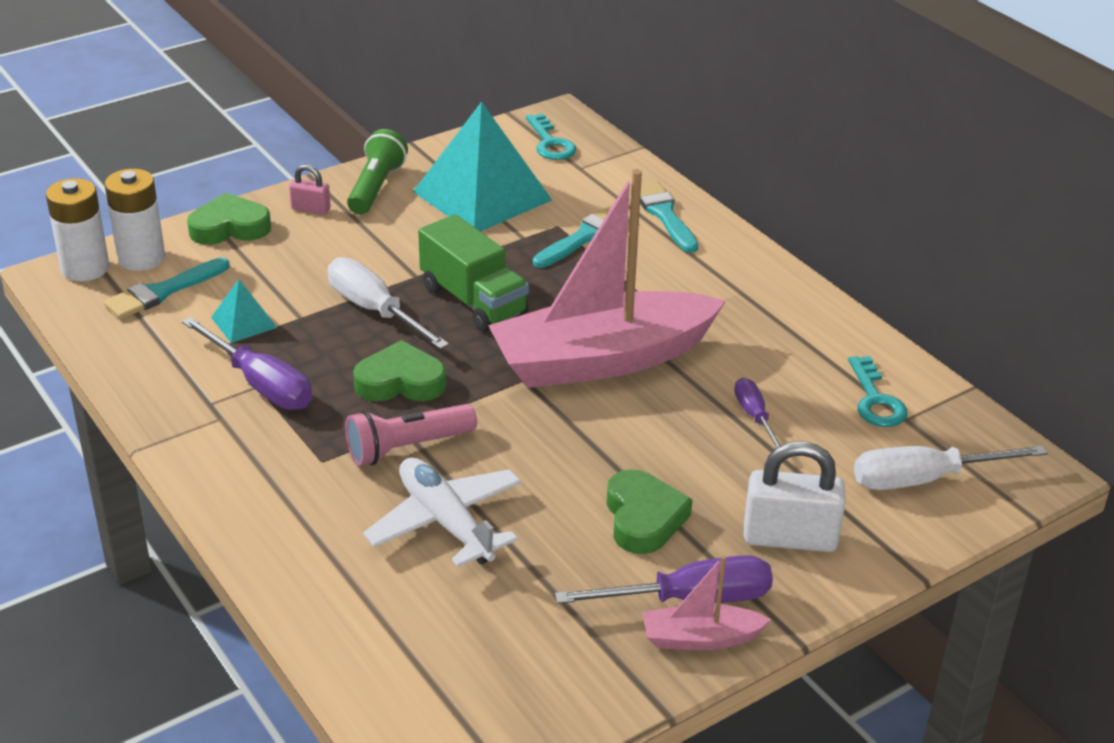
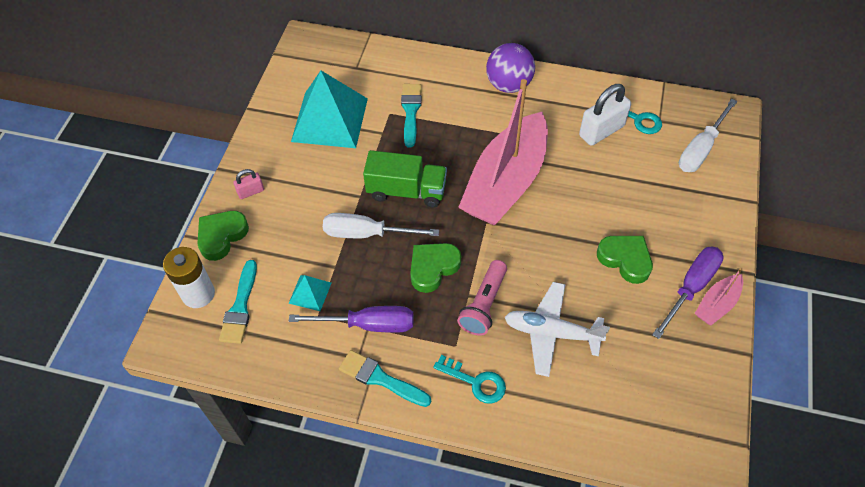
camera: 40 degrees left, 20 degrees up
(85, 268) = (174, 325): white battery -> none
(376, 187) = (268, 152): green flashlight -> none
(550, 143) = (322, 60): turquoise key -> turquoise key (476, 382)
(664, 214) = (430, 71): turquoise brush -> turquoise brush (380, 378)
(745, 276) = (508, 85): none -> purple ball
(754, 416) = (603, 165): purple screwdriver -> none
(789, 538) = (689, 222): white padlock -> white padlock (601, 131)

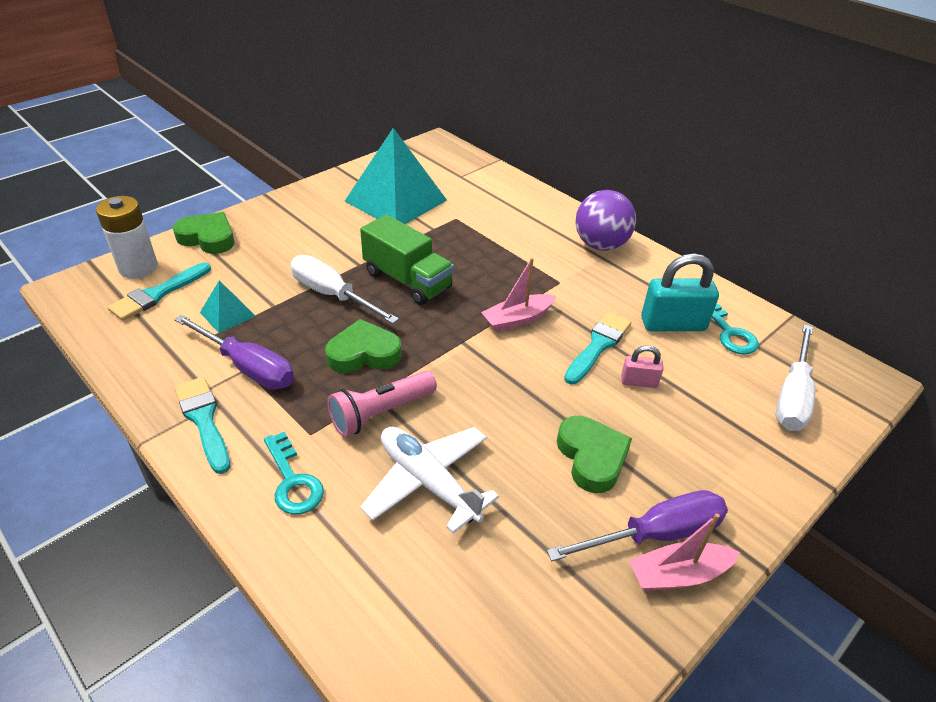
camera: 30 degrees right, 15 degrees down
(221, 236) = (208, 238): green heart -> green heart turned 45 degrees clockwise
(251, 191) = (269, 219): pink padlock -> pink padlock (639, 382)
(411, 111) = (478, 225): turquoise brush -> turquoise brush (598, 345)
(506, 182) = (517, 319): pink boat -> pink boat, size x0.43
(601, 131) = (673, 324): white padlock -> turquoise padlock
(701, 149) = (792, 396): white screwdriver -> white screwdriver turned 45 degrees counterclockwise

